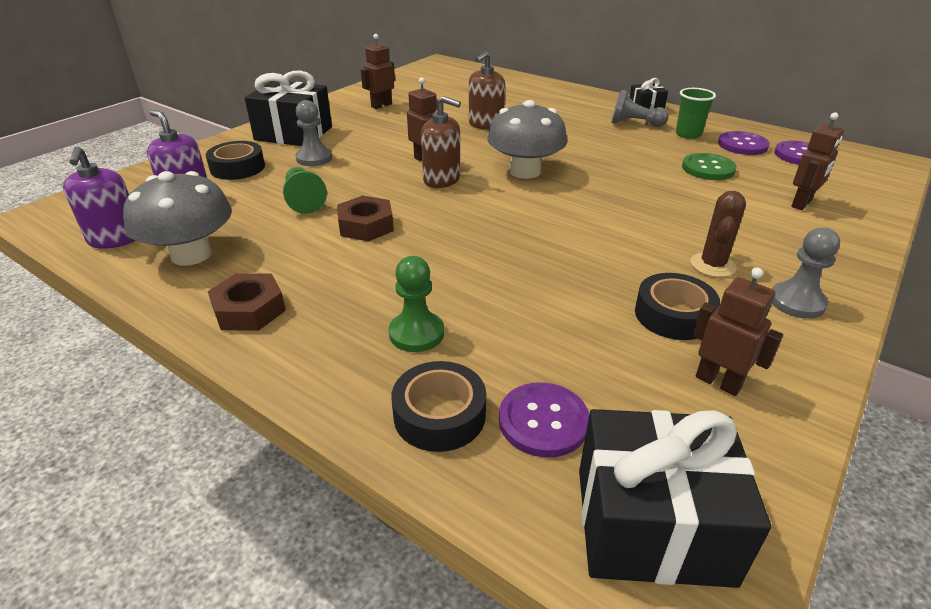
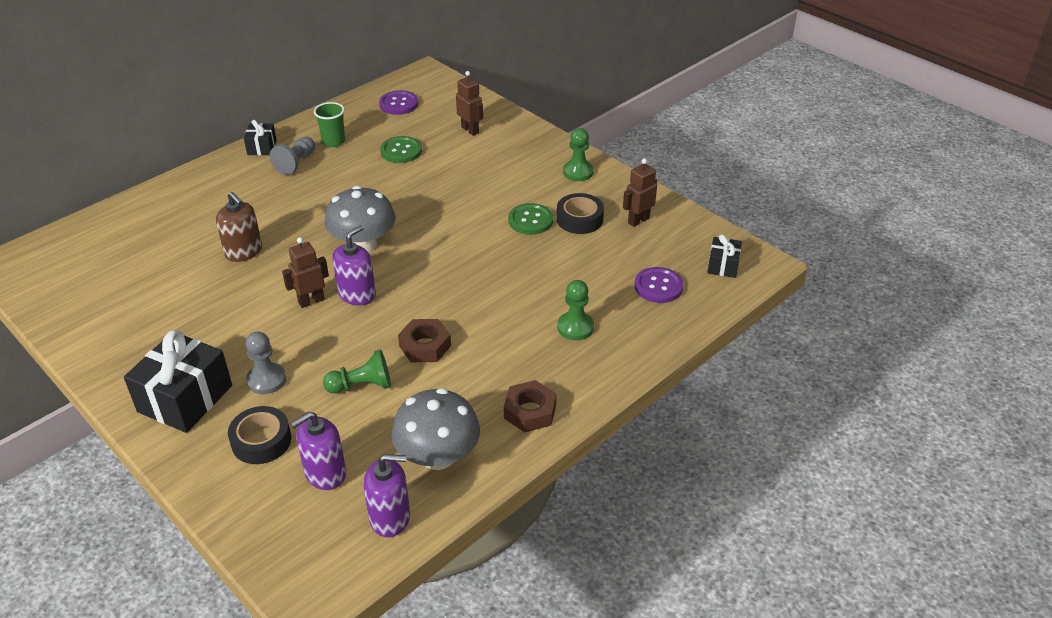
camera: 80 degrees left, 5 degrees up
(381, 105) = (138, 323): brown robot -> none
(439, 415) = (649, 324): black tape -> none
(442, 179) = (357, 294): brown soap dispenser -> purple soap dispenser
(639, 271) = (530, 220): none -> green button
(652, 524) = (723, 265): black gift -> black gift, size x0.51
(712, 265) = (533, 189): brown cactus -> none
(742, 145) = (368, 122): purple button -> none
(796, 302) = (578, 172): grey pawn -> green pawn

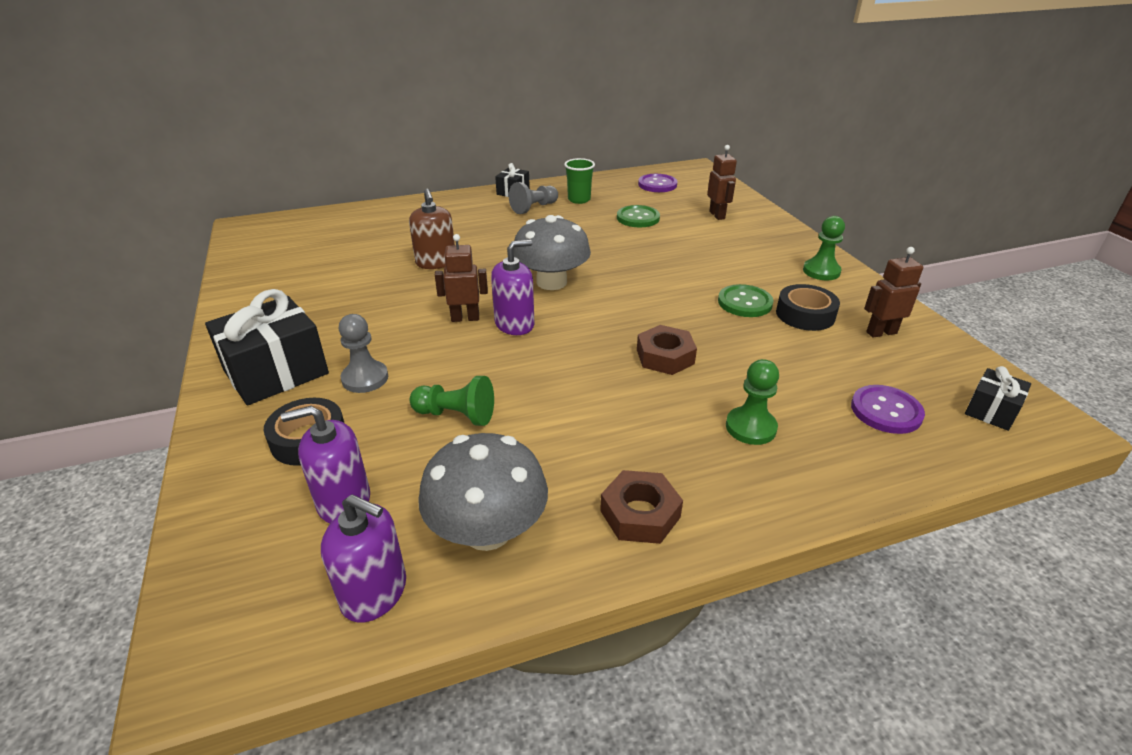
camera: 25 degrees right, 5 degrees down
(425, 346) = (553, 394): brown nut -> brown nut (665, 356)

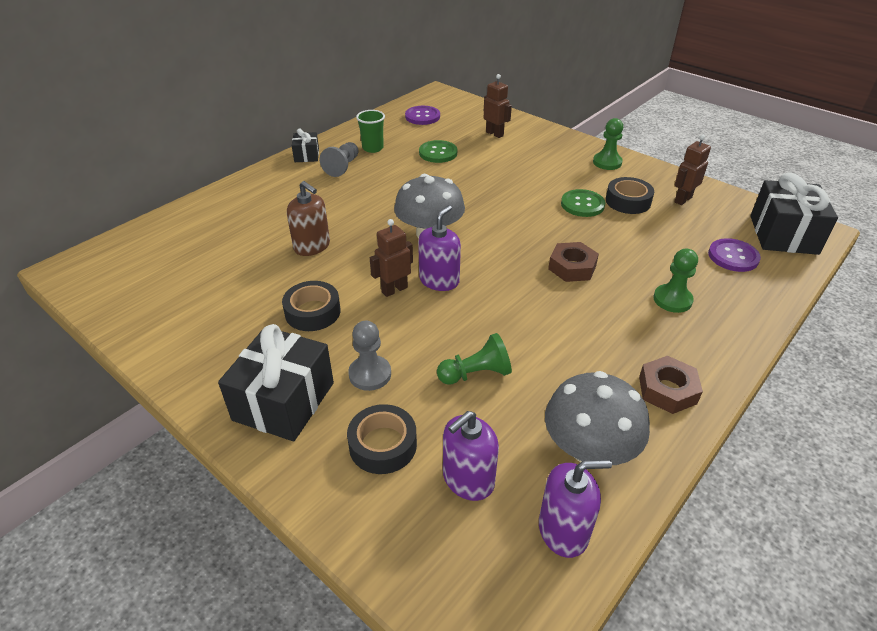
camera: 30 degrees left, 5 degrees up
(377, 313) = (312, 312): none -> black tape
(991, 411) = (783, 234): black gift -> black gift, size x1.95

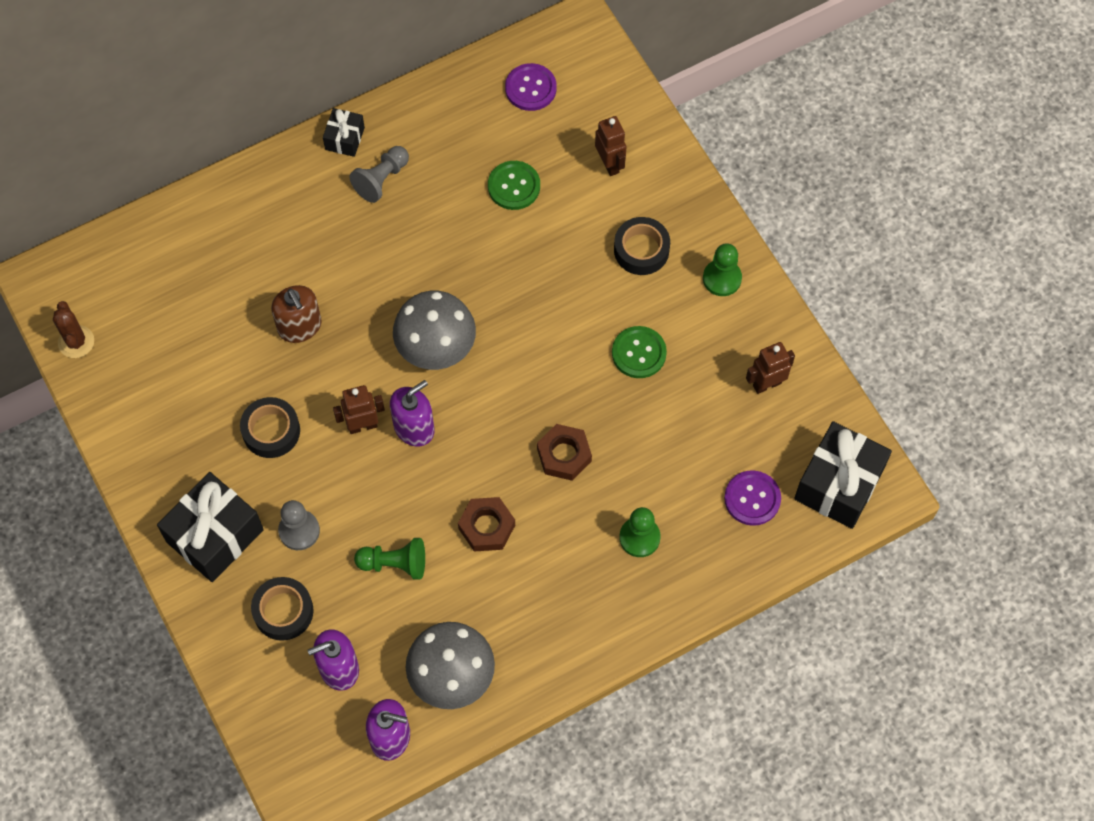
camera: 20 degrees right, 25 degrees up
(106, 298) = (76, 342): none -> brown cactus
(373, 148) = (434, 148): green cup -> none
(628, 201) = (697, 365): black tape -> black tape (641, 250)
(667, 390) = (557, 642): brown nut -> brown nut (486, 527)

